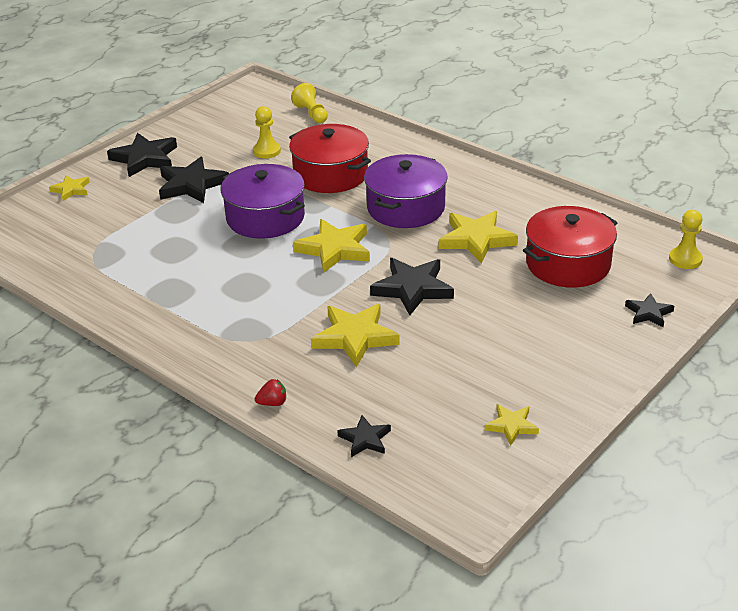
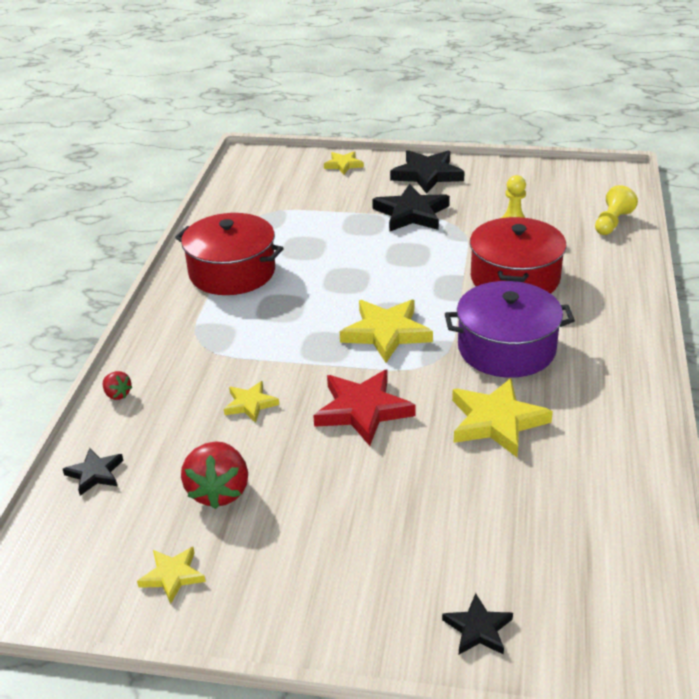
camera: 60 degrees right, 0 degrees up
(265, 217) = (399, 272): purple pot -> none
(355, 337) = (250, 404): yellow star -> yellow star, size x0.56
(412, 289) = (362, 410): black star -> red star
(441, 380) = (219, 491): none -> red strawberry
(568, 264) = (518, 514): red pot -> red pot (232, 272)
(685, 259) = (638, 629): yellow pawn -> none

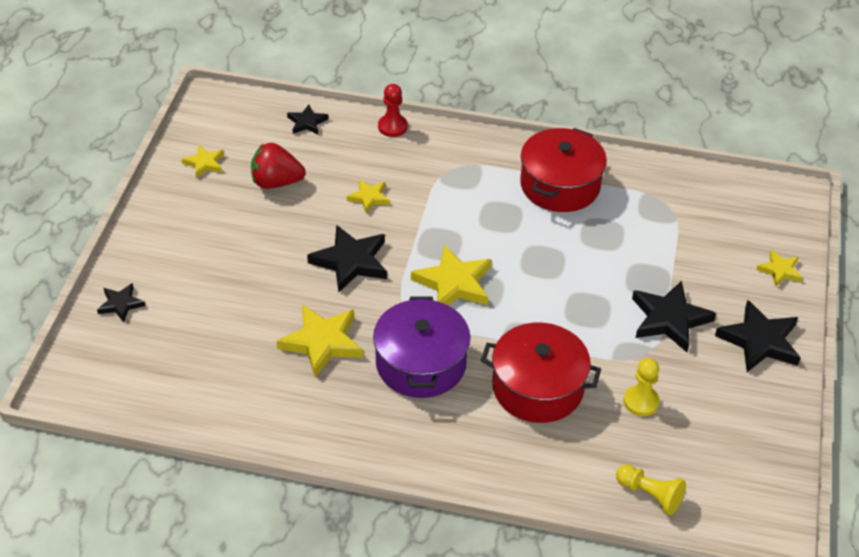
camera: 90 degrees right, 10 degrees up
(117, 394) = (392, 127): red strawberry -> red pawn
(362, 410) = (350, 261): red star -> black star

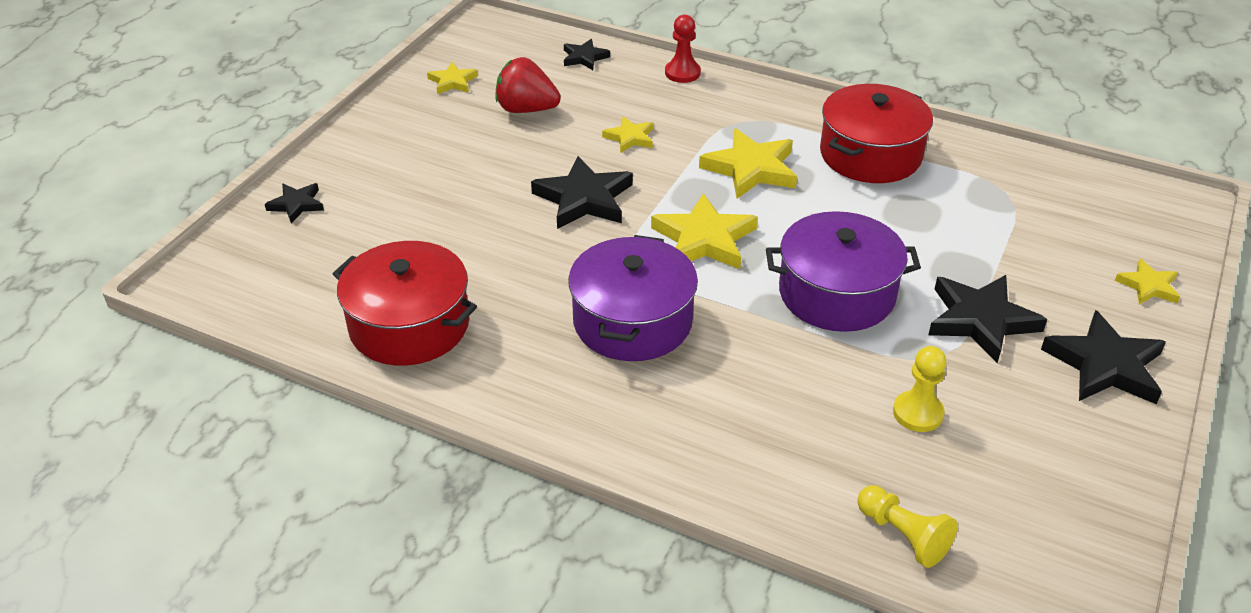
camera: 15 degrees right, 5 degrees down
(322, 342) = (517, 279): yellow star -> yellow star (751, 169)
(537, 387) = (778, 373): red pot -> red pot (409, 325)
(563, 314) = (836, 293): none -> purple pot

